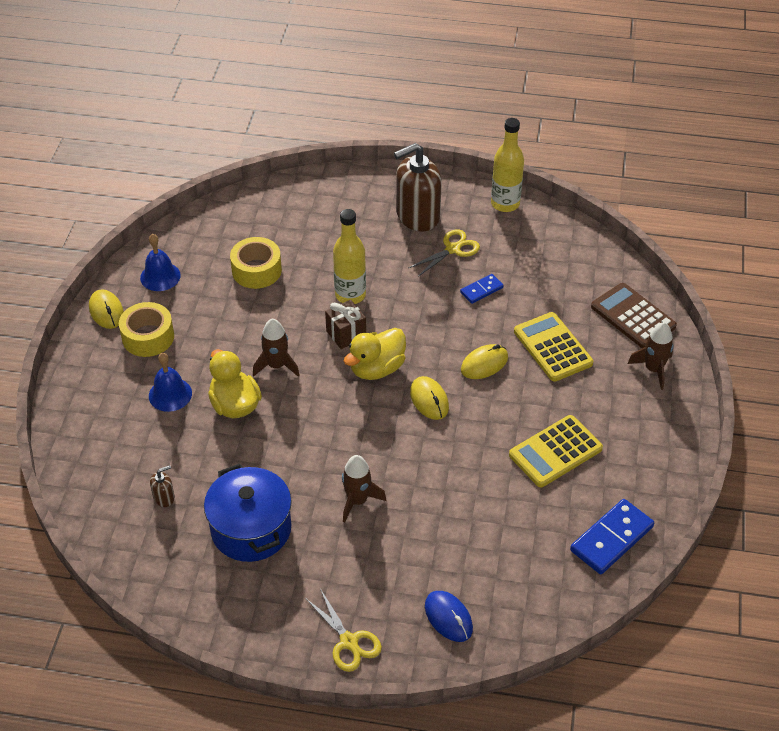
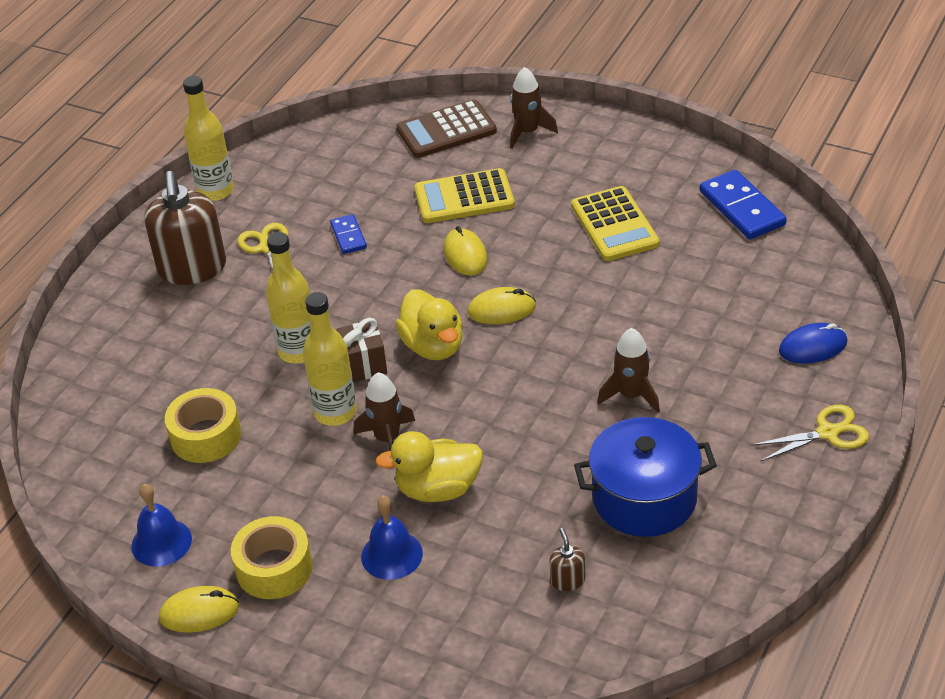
camera: 70 degrees left, 5 degrees down
(295, 331) = (335, 412): none -> yellow bottle

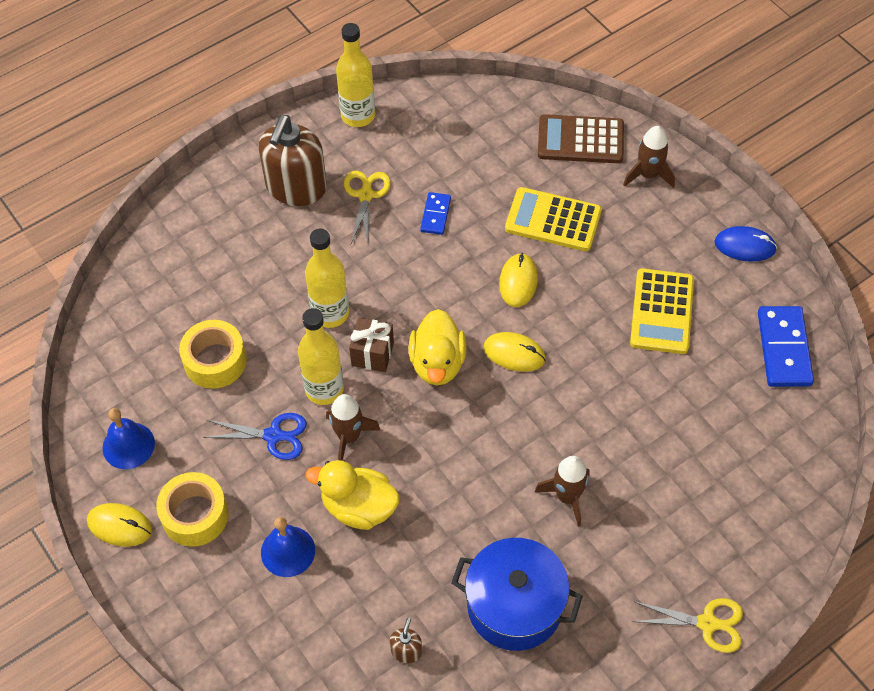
camera: 25 degrees right, 15 degrees up
(310, 470) = (273, 435): none -> blue scissors
(813, 347) = (752, 528): blue mouse -> blue mouse (745, 246)

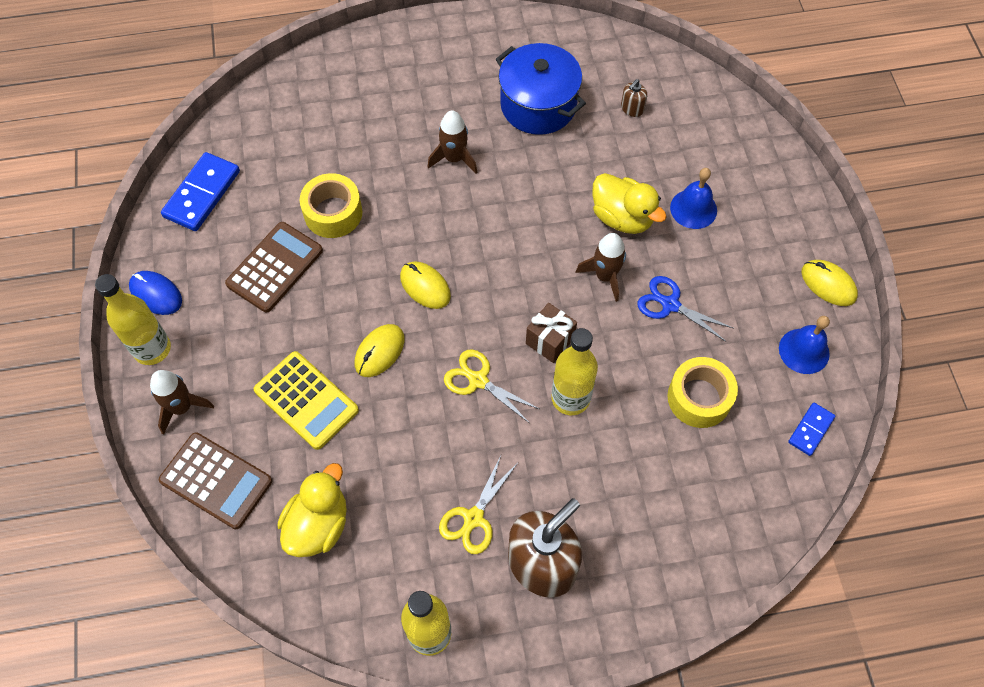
camera: 155 degrees left, 5 degrees up
(195, 515) = (761, 267): yellow tape -> yellow tape (333, 213)
(324, 389) = (608, 327): yellow bottle -> yellow bottle (152, 349)
(435, 215) = (415, 460): blue domino -> blue domino (811, 430)
(437, 363) = (496, 307): yellow duck -> yellow duck (318, 525)
(662, 312) = (274, 267): yellow calculator -> brown calculator
(707, 623) = (411, 43): yellow scissors -> yellow scissors (478, 380)

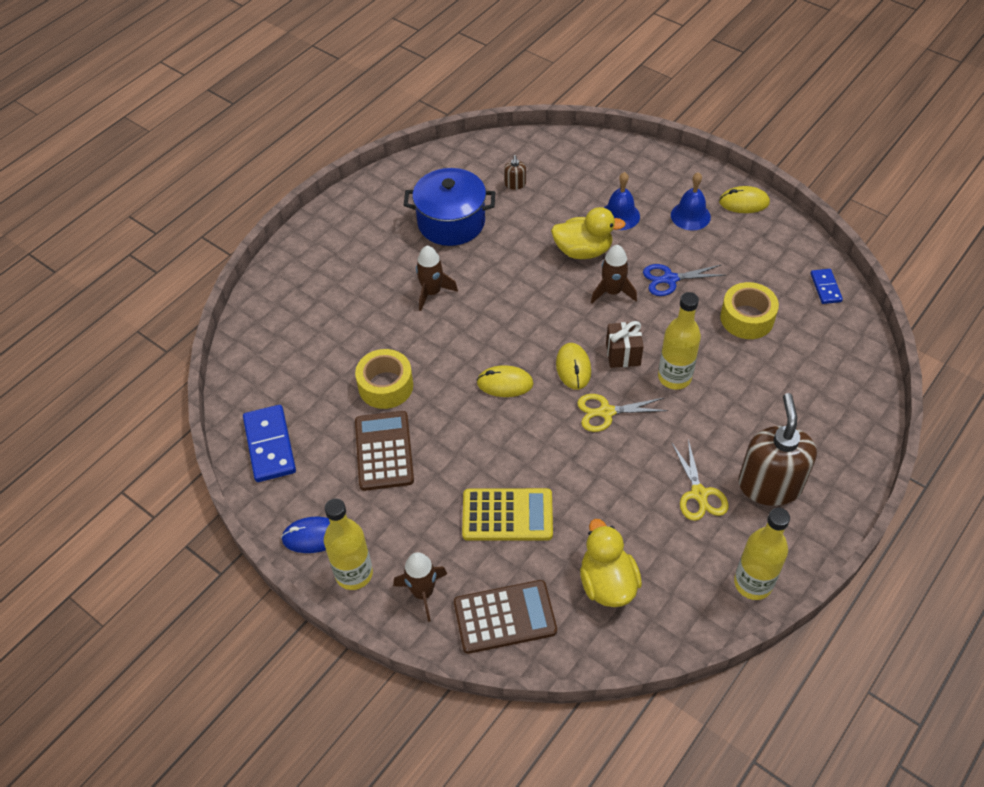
camera: 40 degrees left, 10 degrees down
(379, 351) = (521, 446): yellow mouse -> yellow mouse (573, 368)
(804, 351) = (773, 248): blue bell -> blue bell (690, 216)

